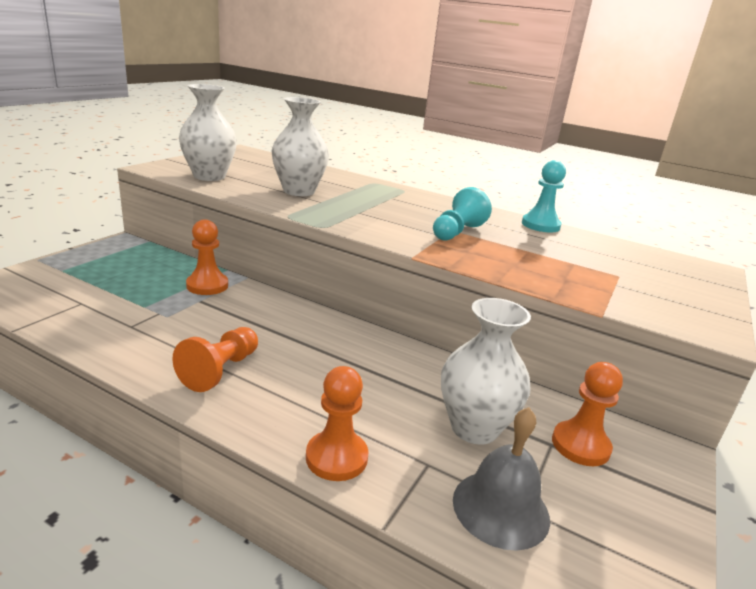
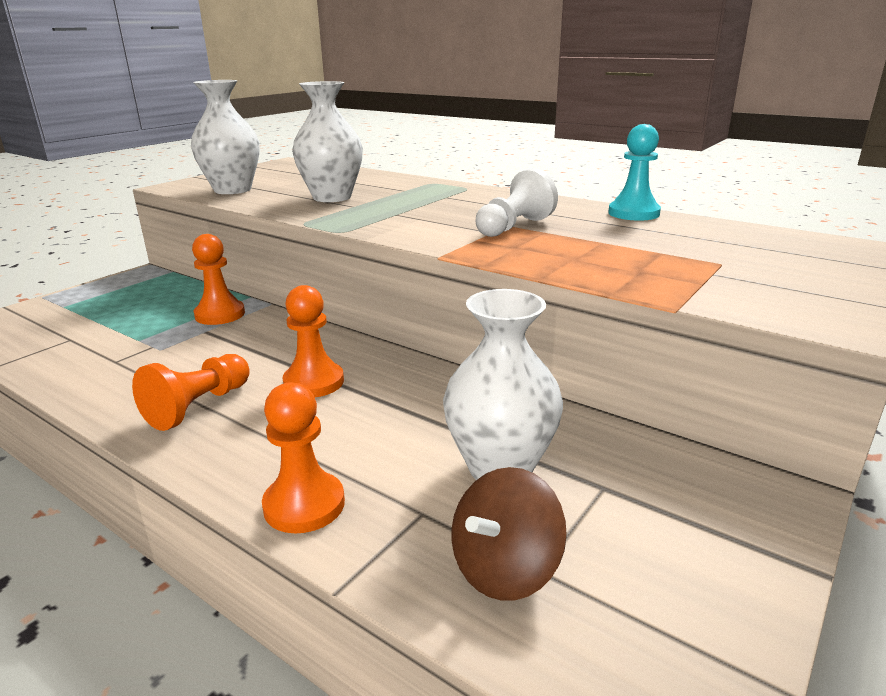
camera: 10 degrees right, 0 degrees up
(457, 232) = (514, 227): turquoise pawn -> white pawn
(500, 508) = (505, 569): grey bell -> brown spinning top
(580, 445) = (645, 488): orange pawn -> orange pawn (314, 382)

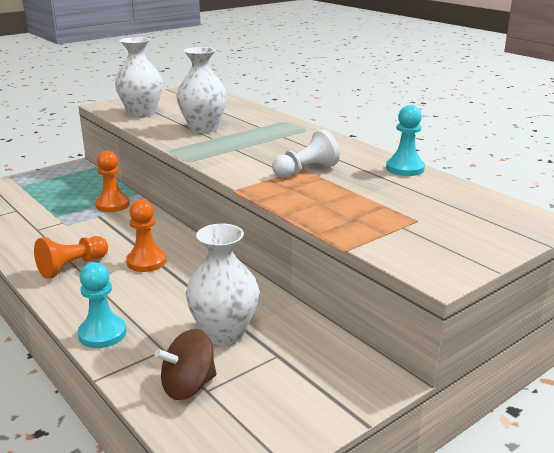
camera: 15 degrees right, 0 degrees up
(304, 505) = (102, 333): orange pawn -> turquoise pawn

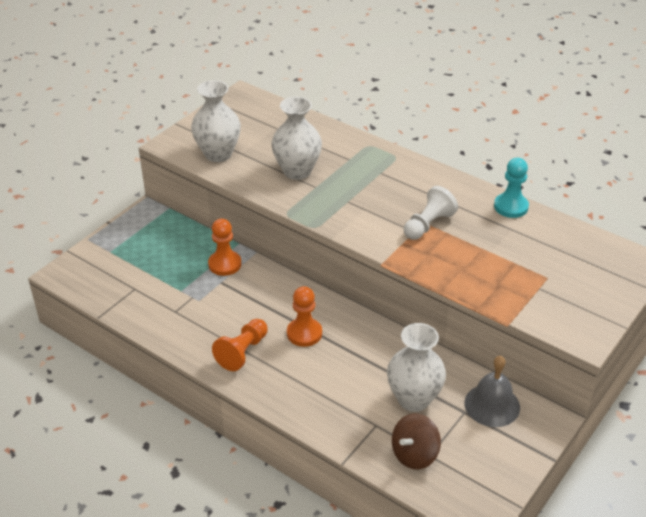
camera: 15 degrees left, 15 degrees up
(102, 333) = (318, 419): turquoise pawn -> none
(315, 354) = (492, 405): none -> grey bell

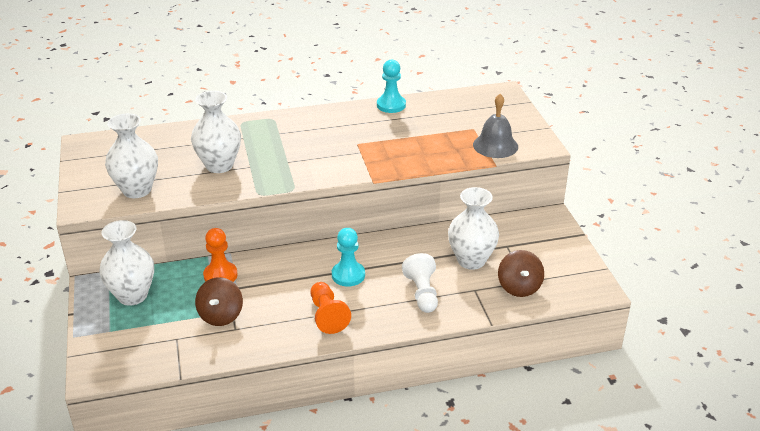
camera: 50 degrees left, 5 degrees down
(156, 237) = (132, 295): none -> white vase
(181, 294) = (221, 315): none -> brown spinning top
(304, 333) = (348, 275): orange pawn -> turquoise pawn
(428, 225) = (361, 143): white pawn -> white pawn (422, 293)
(492, 405) = (514, 231): grey bell -> grey bell (495, 145)

